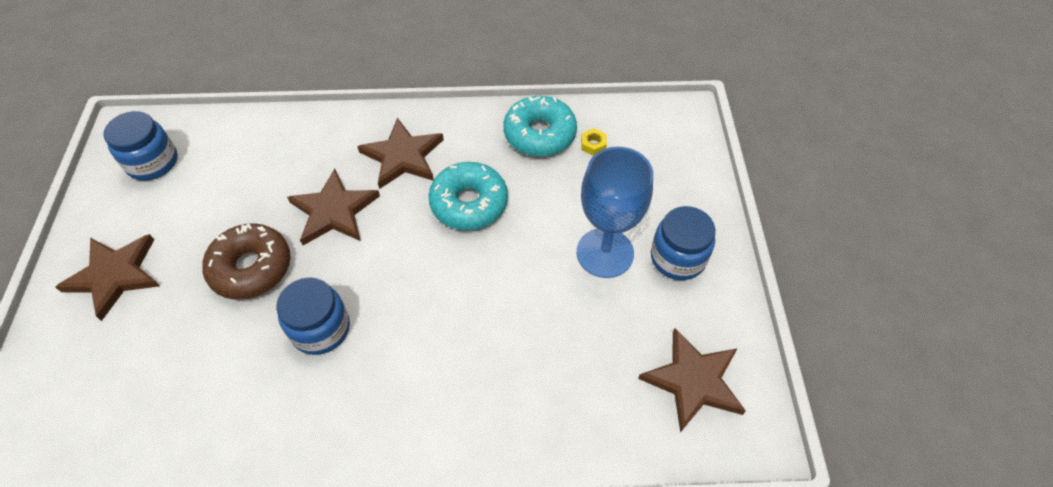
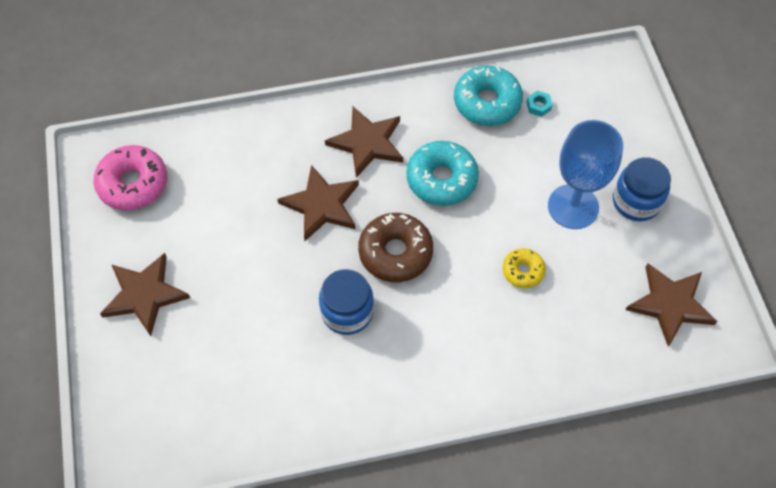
camera: 10 degrees left, 5 degrees up
(153, 162) = (133, 184): blue jar -> pink donut
(251, 268) = (266, 269): brown donut -> brown donut (395, 253)
(530, 315) = (523, 271): none -> yellow donut
(593, 145) = (538, 106): yellow nut -> turquoise nut

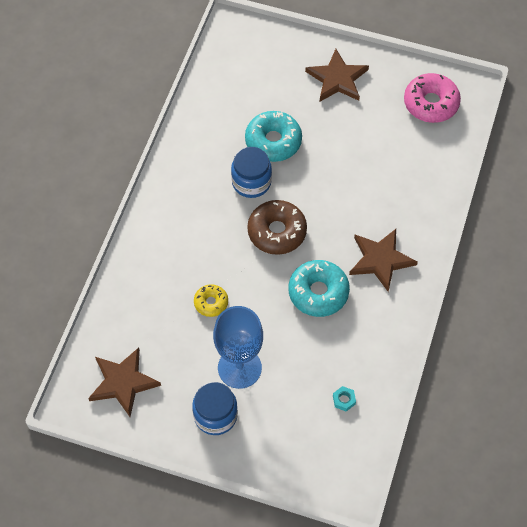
camera: 120 degrees right, 0 degrees up
(321, 205) = (344, 205): brown star -> none
(487, 102) = (369, 363): turquoise donut -> turquoise donut (273, 141)

